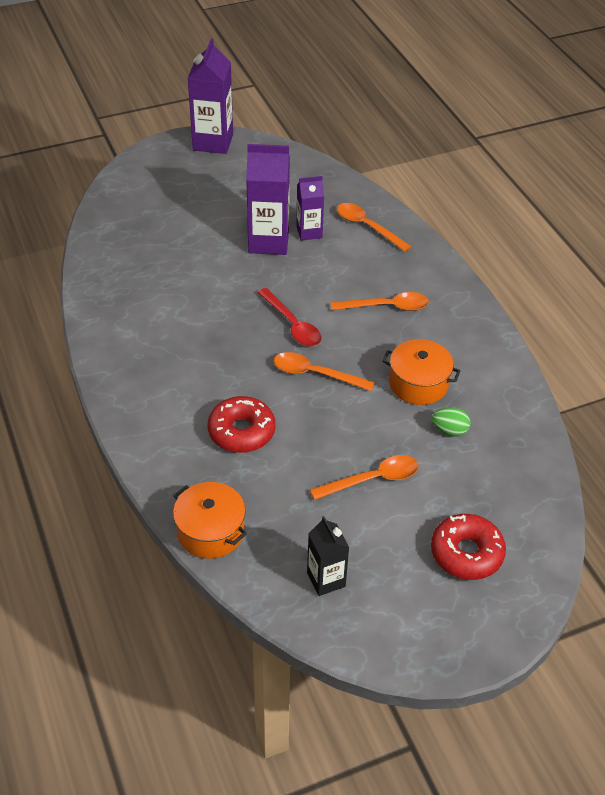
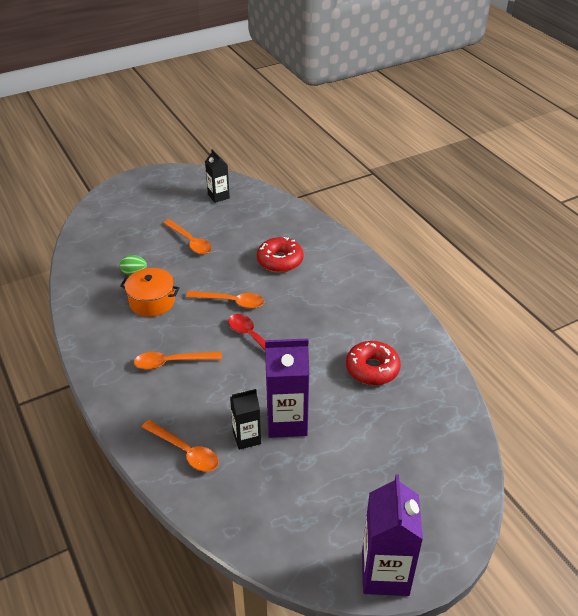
camera: 175 degrees right, 5 degrees down
(211, 531) = (287, 211): orange pot -> none
(309, 232) = (247, 438): purple carton -> black carton
(372, 479) = (190, 242): orange spoon -> orange spoon turned 105 degrees counterclockwise
(466, 553) = (136, 212): red donut -> red donut (372, 369)

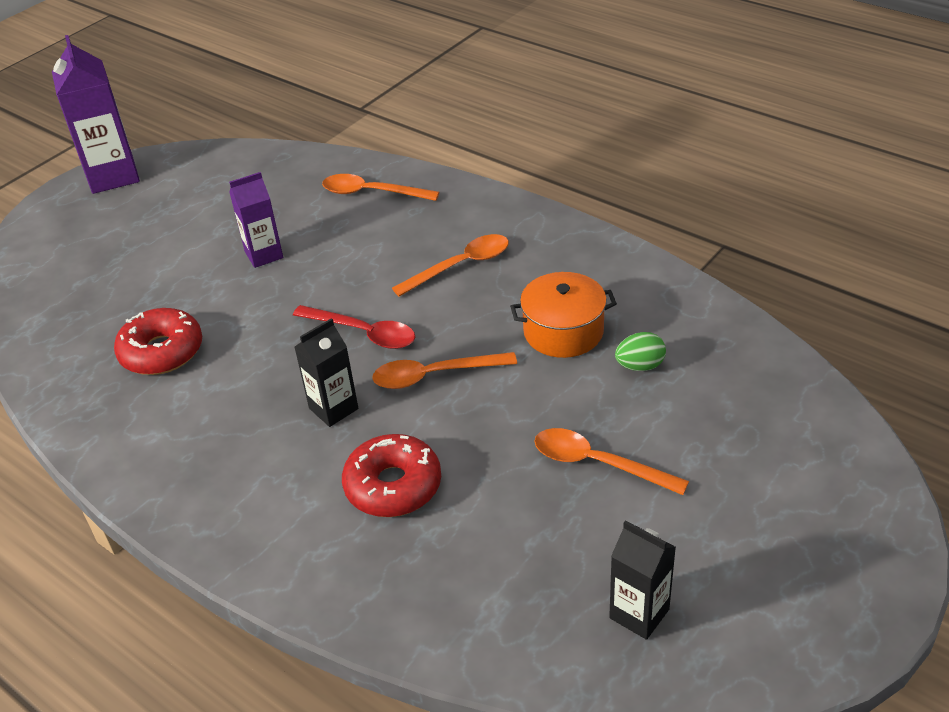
camera: 160 degrees right, 0 degrees up
(247, 438) = (306, 225): black carton -> black carton (333, 408)
(287, 421) = (264, 255): purple carton -> purple carton, size x0.59

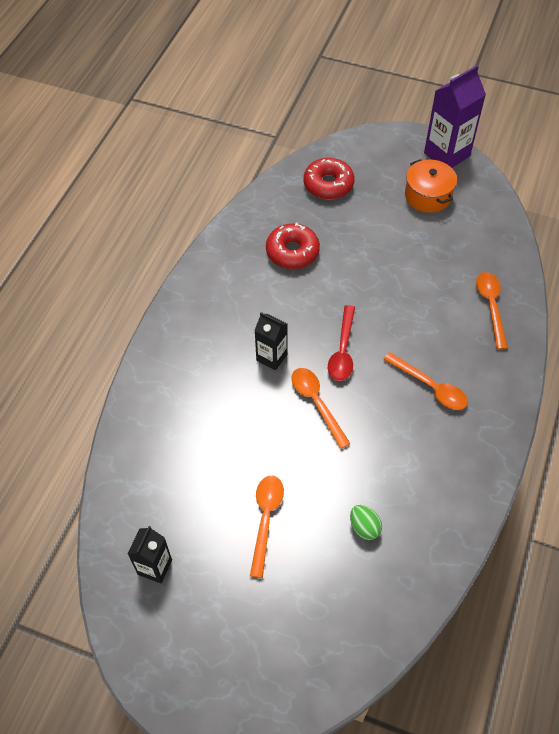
camera: 70 degrees right, 15 degrees up
(264, 255) = (399, 268): purple carton -> none
(393, 486) = (219, 409): red donut -> red donut (328, 184)
(563, 331) = (383, 470): orange pot -> orange pot (428, 195)

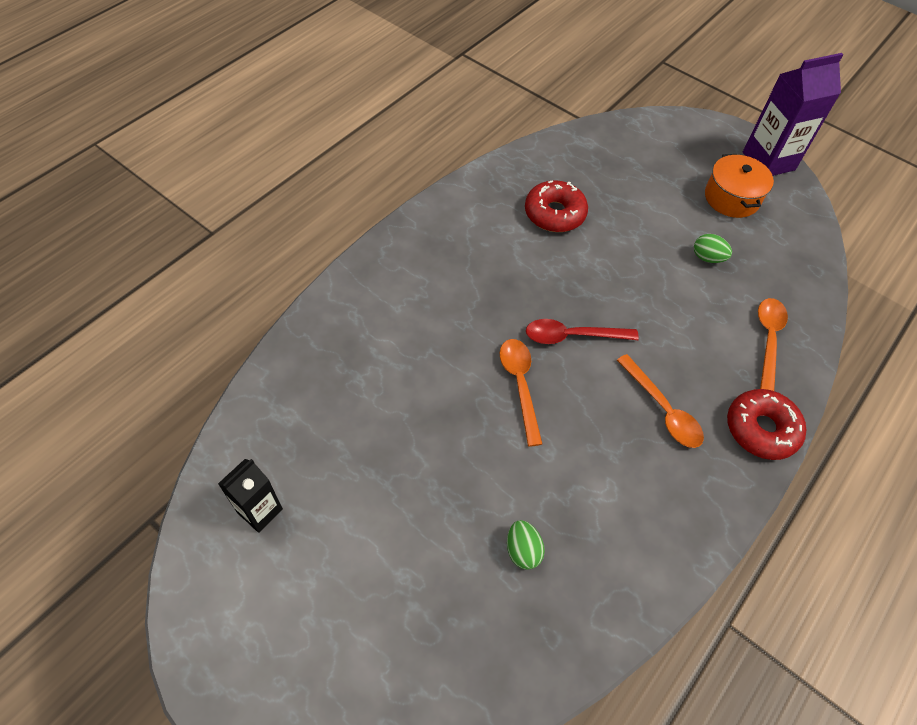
camera: 15 degrees right, 0 degrees up
(266, 519) = (409, 499): orange spoon -> none
(271, 357) = (488, 318): black carton -> none
(328, 184) = (621, 156): red donut -> red donut (761, 429)
(342, 350) = (572, 336): red spoon -> red spoon turned 60 degrees clockwise
(425, 253) = (707, 258): none -> green egg

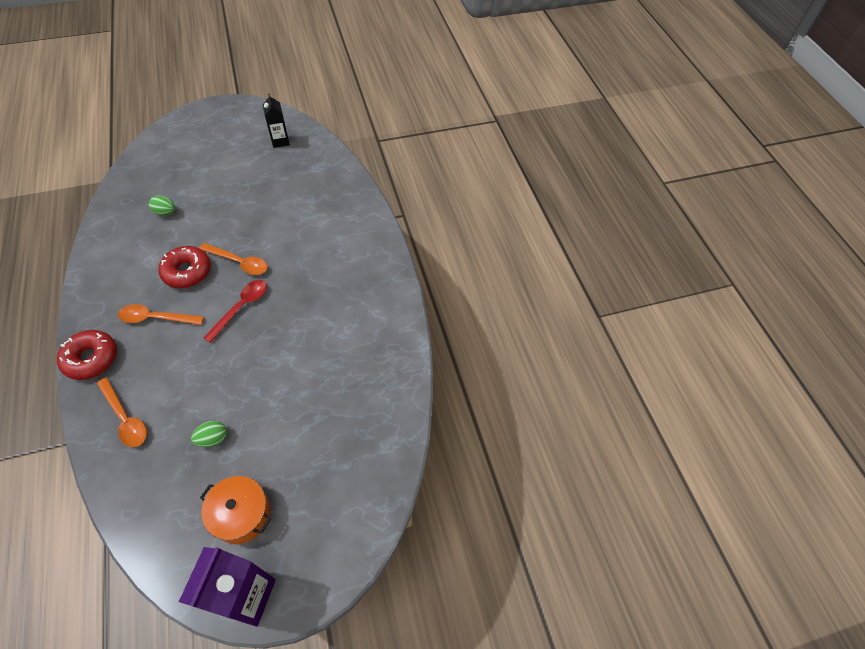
camera: 125 degrees right, 0 degrees up
(554, 214) = (337, 365): red donut -> red donut (187, 272)

